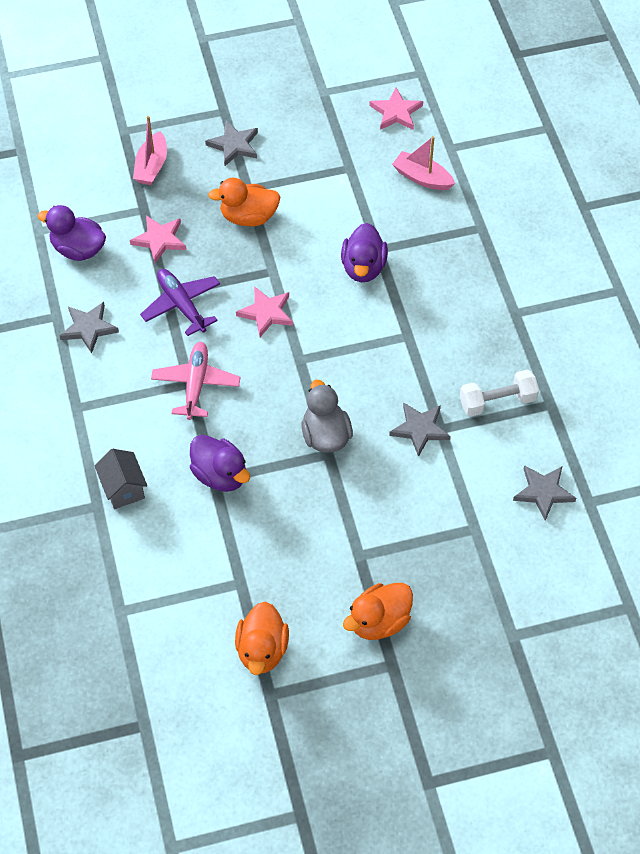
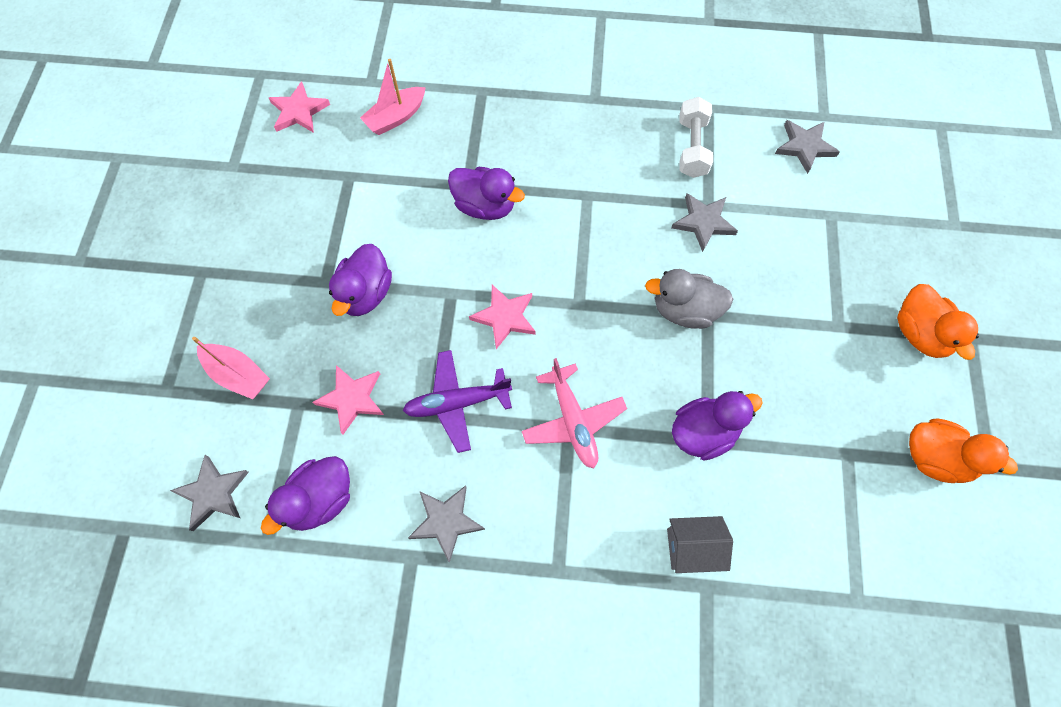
camera: 70 degrees left, 10 degrees up
(196, 384) = (573, 421): pink plane -> pink plane turned 135 degrees counterclockwise
(234, 145) = (256, 276): grey star -> grey star (213, 493)
(248, 217) = (365, 293): orange duck -> purple duck

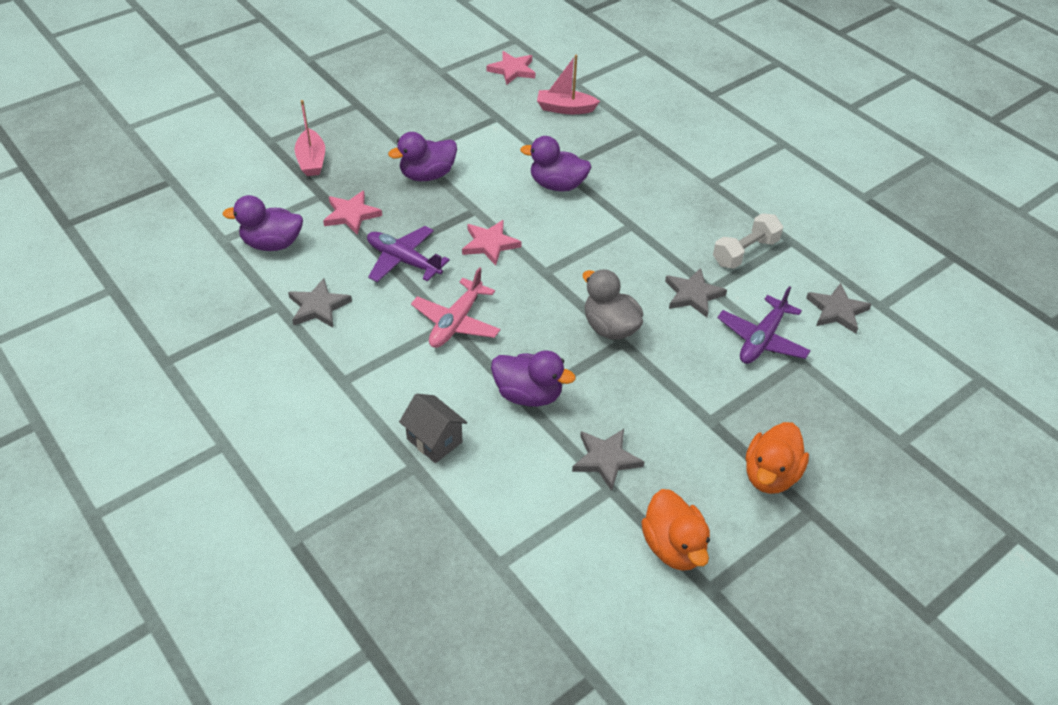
camera: 45 degrees right, 20 degrees down
(213, 493) = (228, 199): grey star -> grey star (606, 459)
(485, 206) = (557, 185): purple duck -> purple duck turned 120 degrees clockwise
(790, 220) = (762, 339): none -> purple plane

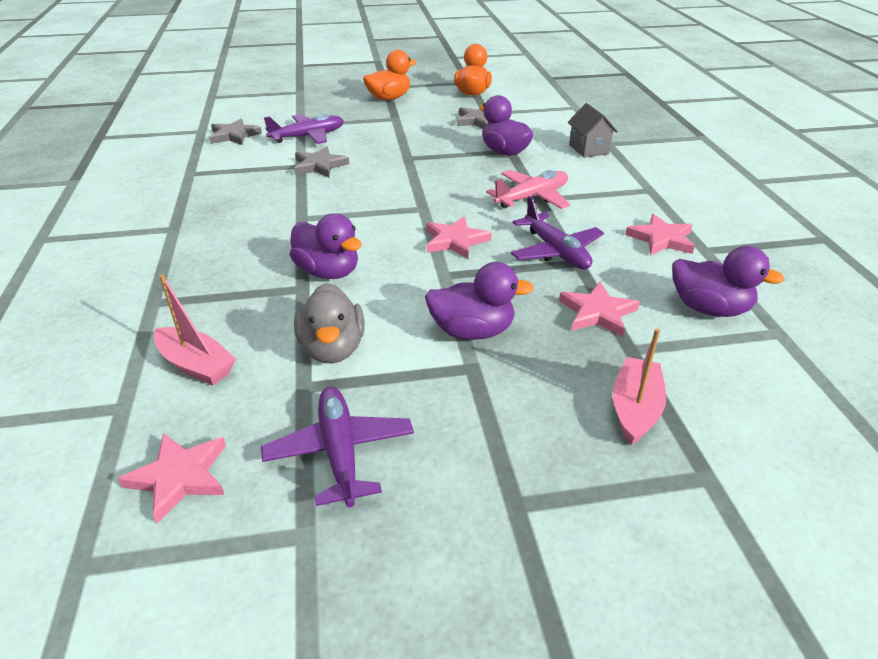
camera: 150 degrees left, 10 degrees down
(318, 307) = (661, 239): grey star -> pink star
(451, 98) = (340, 452): none -> purple plane
(610, 327) = (407, 166): grey duck -> grey duck (332, 349)
(745, 252) = (238, 176): white dumbbell -> none

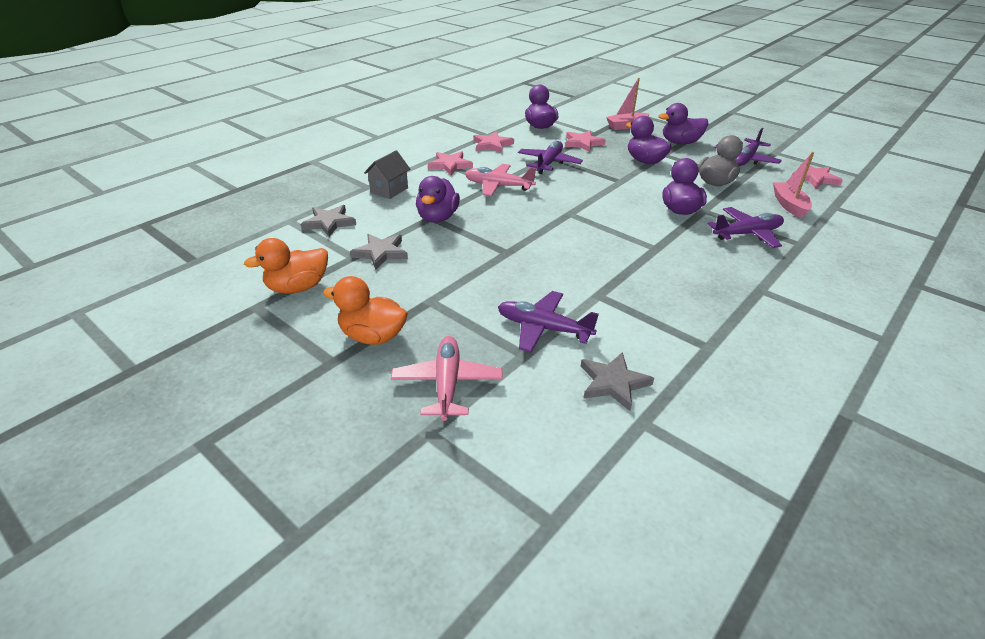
camera: 130 degrees left, 0 degrees up
(224, 281) = (747, 234): none -> purple plane
(319, 103) = (447, 383): none -> pink plane
(319, 165) = (583, 285): grey star -> grey star (329, 223)
(455, 241) = (586, 190): pink star -> pink star (450, 165)
(493, 423) = (680, 143): none -> purple duck

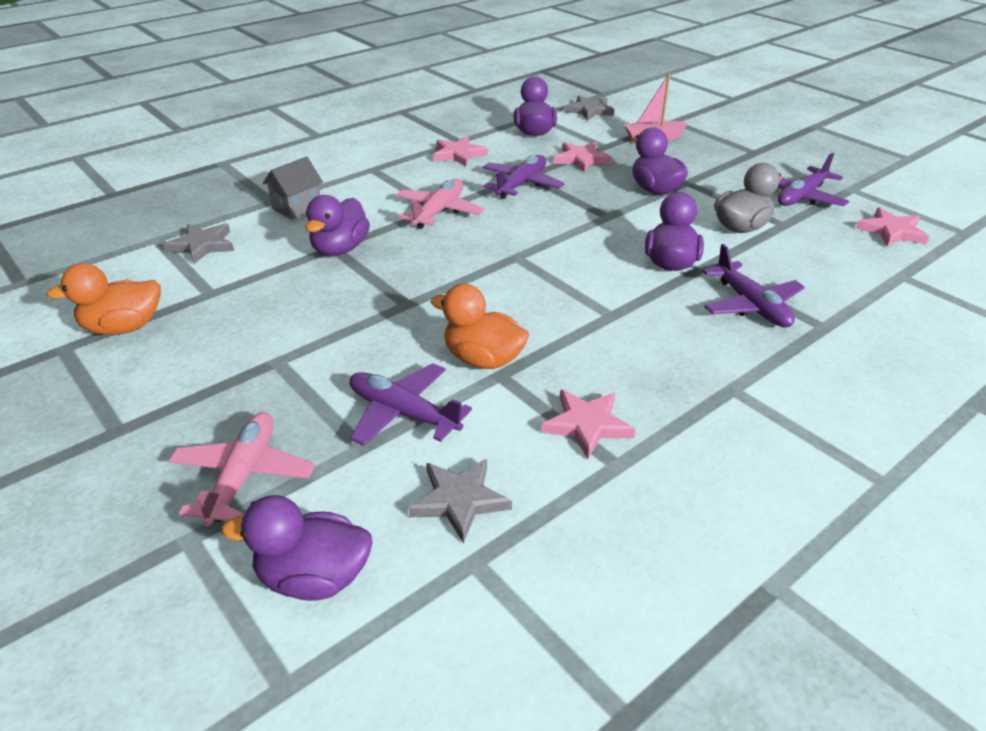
camera: 10 degrees right, 0 degrees up
(372, 336) = (182, 401): orange duck -> orange duck (483, 359)
(381, 253) = (246, 291): grey star -> grey star (589, 111)
(450, 165) = (390, 179): pink star -> pink star (587, 425)
(498, 186) = (438, 212): pink plane -> pink plane turned 90 degrees clockwise
(680, 143) = (718, 166): purple duck -> purple duck (313, 578)
(747, 234) = (751, 305): purple plane -> purple plane turned 75 degrees clockwise
(789, 205) = (834, 268): pink boat -> none

